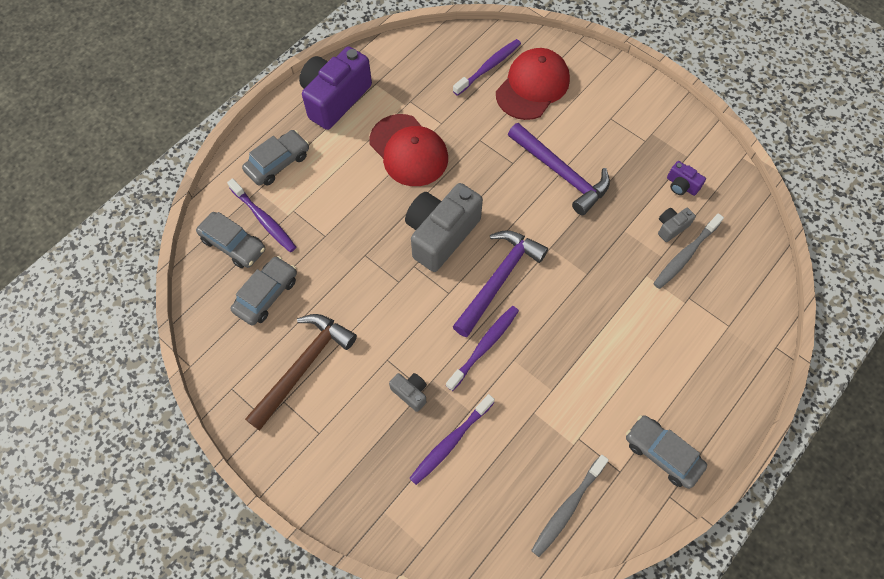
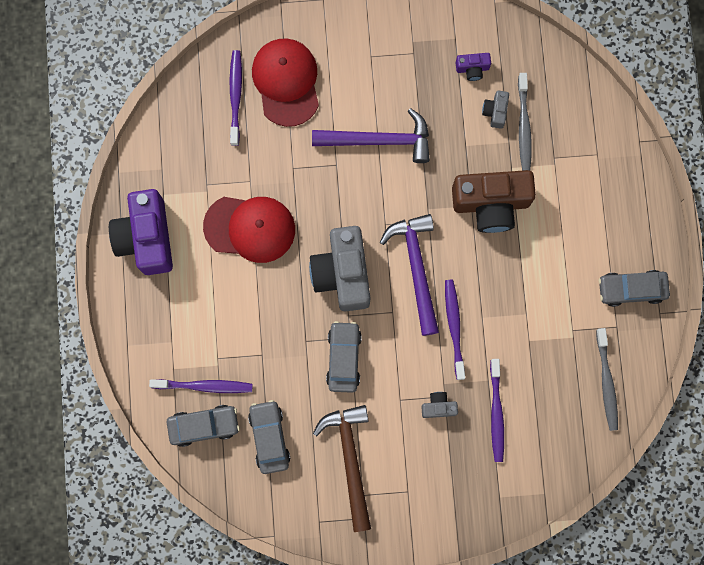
camera: 45 degrees left, 15 degrees up
(278, 163) = (163, 333): grey car -> grey car (343, 358)
(604, 286) = (491, 204): none -> brown camera

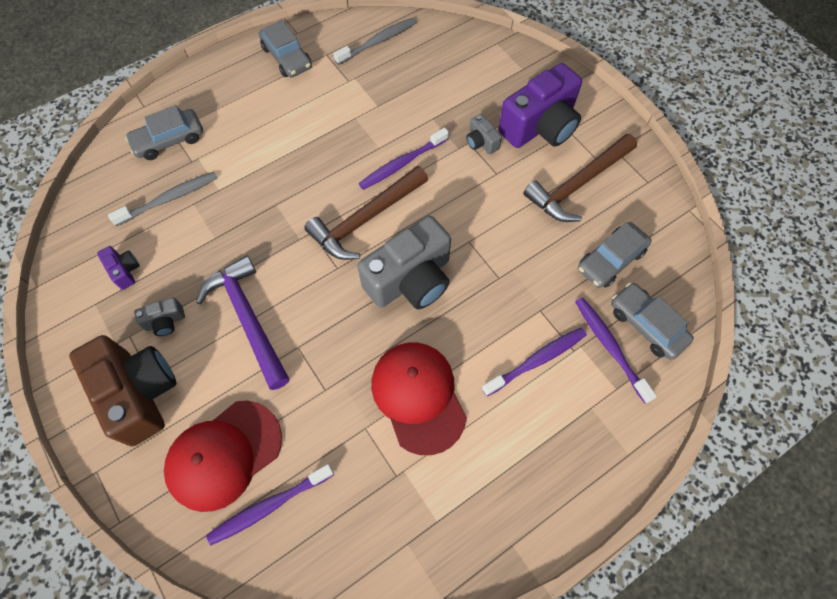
camera: 120 degrees left, 15 degrees down
(146, 238) = (499, 509): purple camera -> purple camera (540, 126)
(343, 358) = (492, 236): grey car -> grey car (169, 140)
(416, 268) = (365, 219): purple hammer -> brown hammer
(491, 204) = (265, 189): brown camera -> brown camera (139, 393)
(495, 112) = (165, 229): grey camera -> grey camera (165, 322)
(496, 413) = (456, 100): purple toothbrush -> purple toothbrush (536, 360)

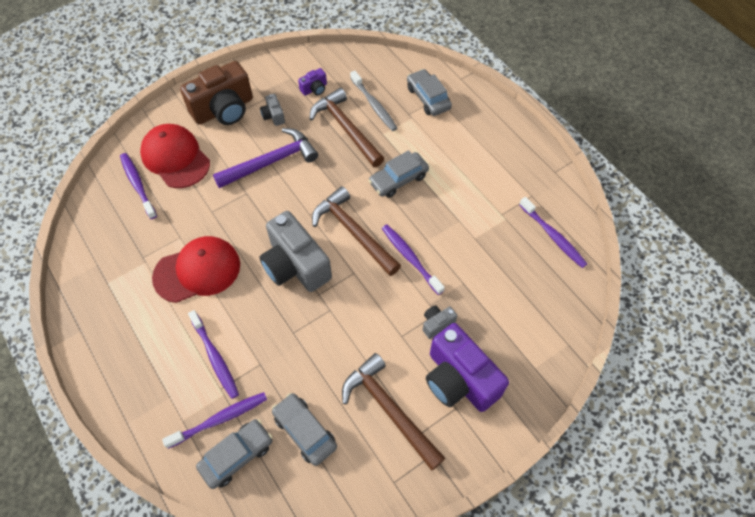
camera: 90 degrees right, 5 degrees down
(204, 230) = (346, 128): none -> brown hammer
(287, 57) = (523, 166): grey car -> grey car (398, 179)
(378, 42) = (553, 236): grey toothbrush -> purple toothbrush

